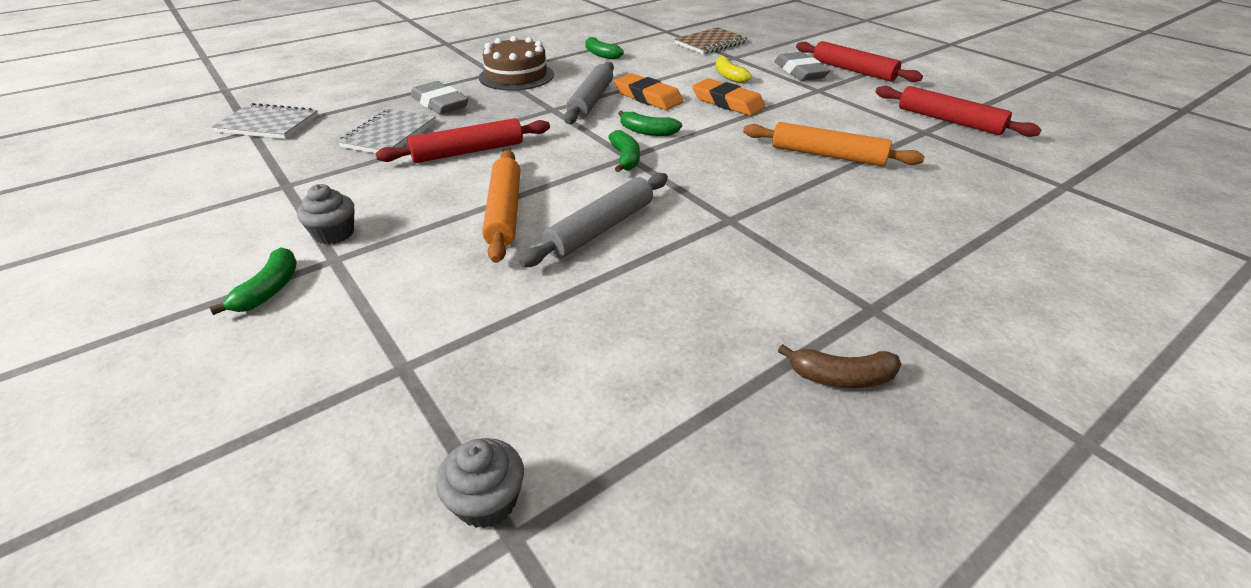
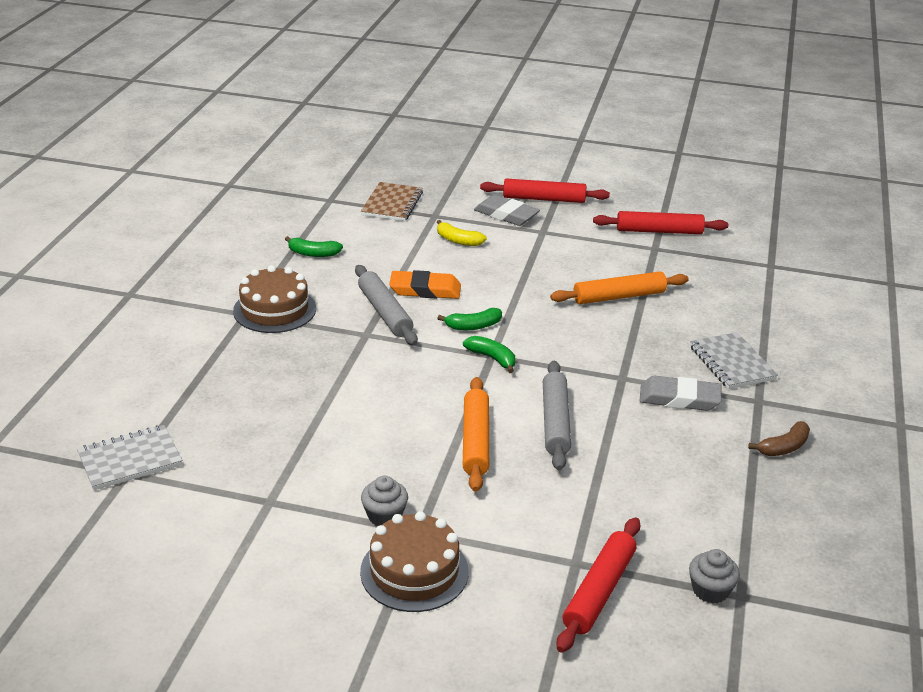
camera: 40 degrees left, 5 degrees down
(269, 290) = (414, 571): green banana -> brown cake
(389, 135) = (269, 419): grey notebook -> grey notebook (732, 363)
(440, 103) = (255, 369): grey eraser -> grey eraser (679, 398)
(468, 152) = (365, 405): red rolling pin -> red rolling pin (599, 591)
(504, 212) = (475, 441): orange rolling pin -> orange rolling pin turned 45 degrees clockwise
(727, 102) = (493, 271): orange eraser -> none

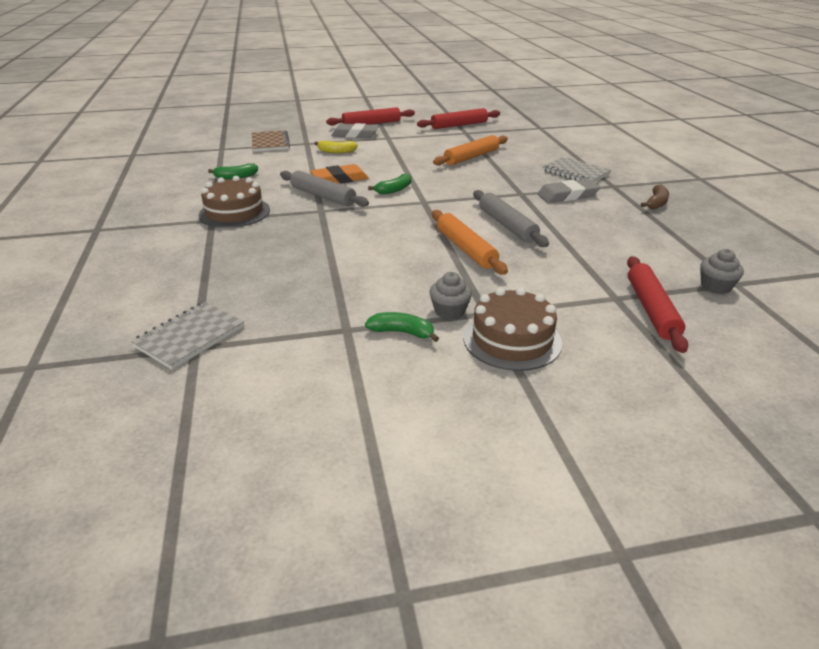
camera: 25 degrees left, 0 degrees up
(492, 358) = (426, 203): green banana -> green banana (402, 332)

